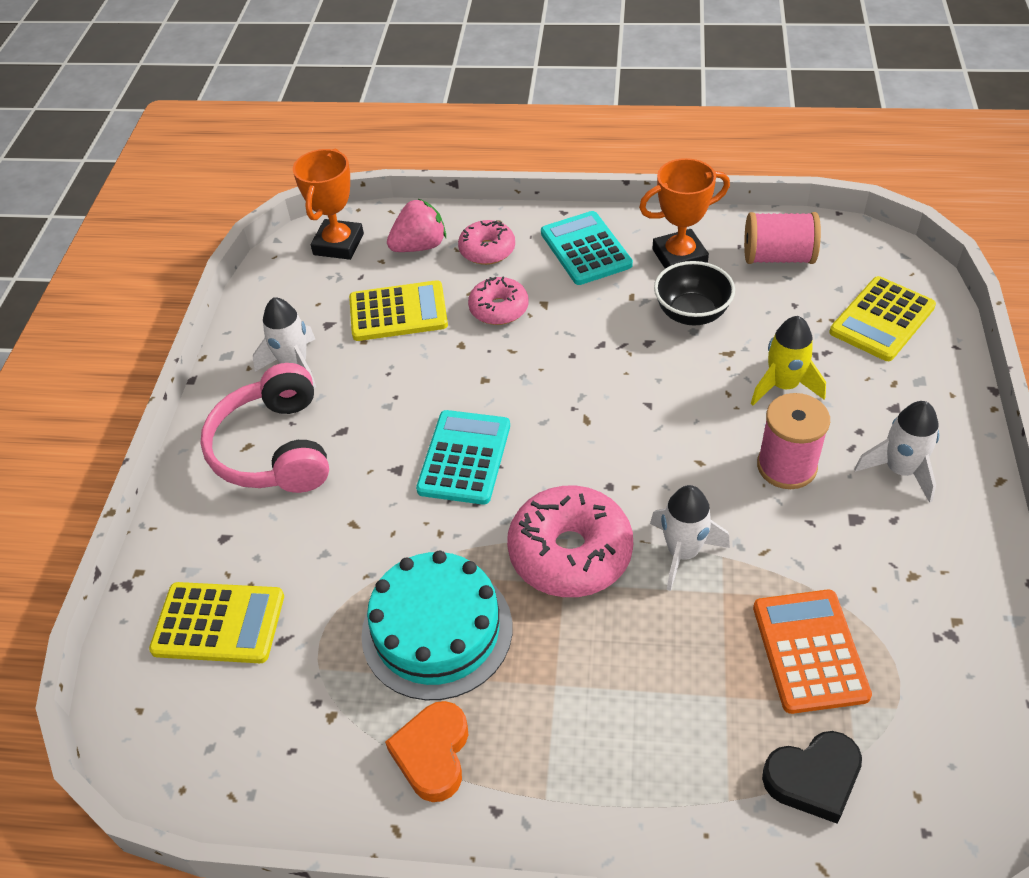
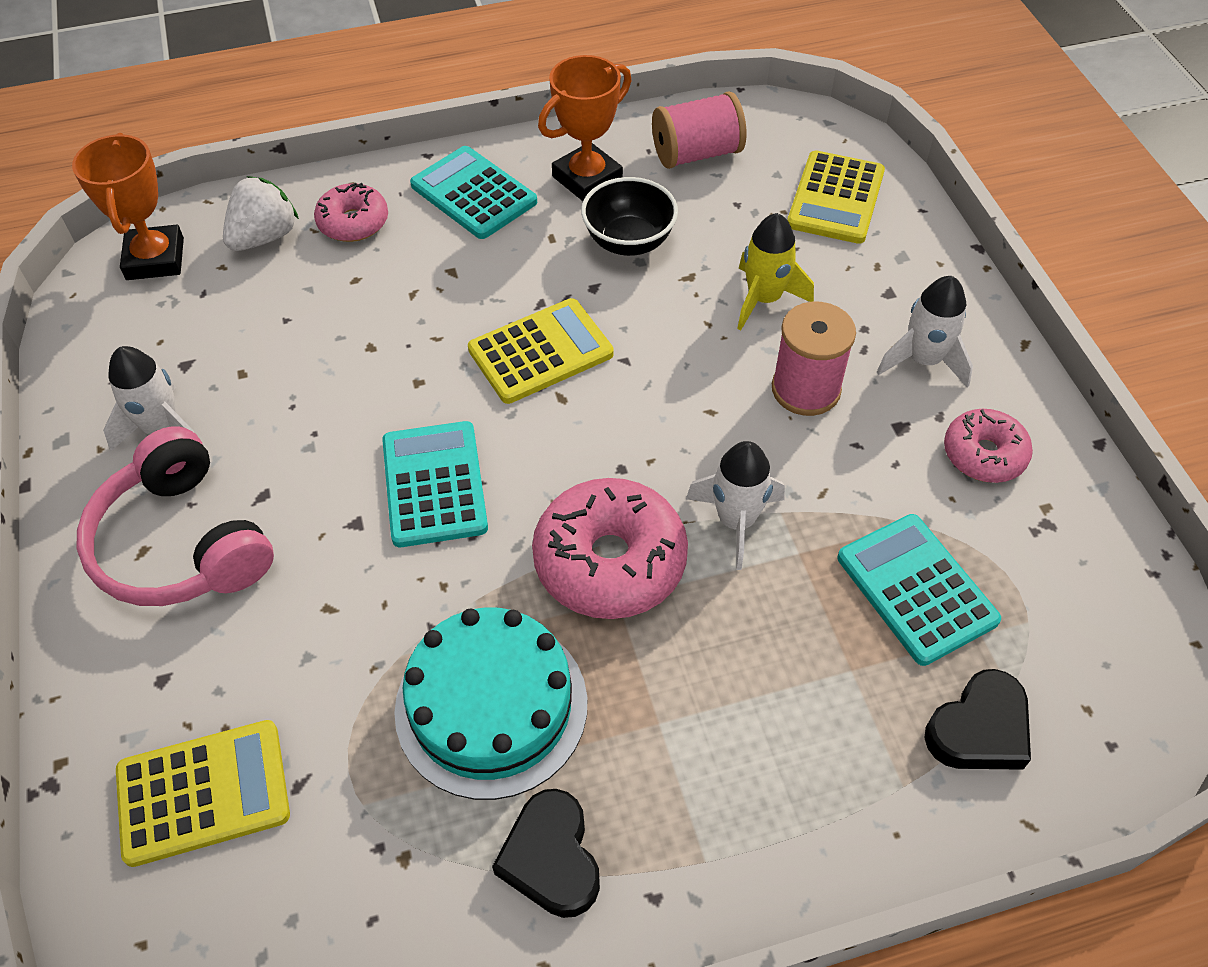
camera: 25 degrees left, 5 degrees up
(398, 312) = (272, 326): yellow calculator -> yellow calculator (541, 352)
(419, 246) = (264, 237): pink strawberry -> white strawberry
(433, 754) = (551, 858): orange heart -> black heart
(499, 309) = (399, 291): pink donut -> pink donut (984, 454)
(810, 651) = (916, 589): orange calculator -> turquoise calculator

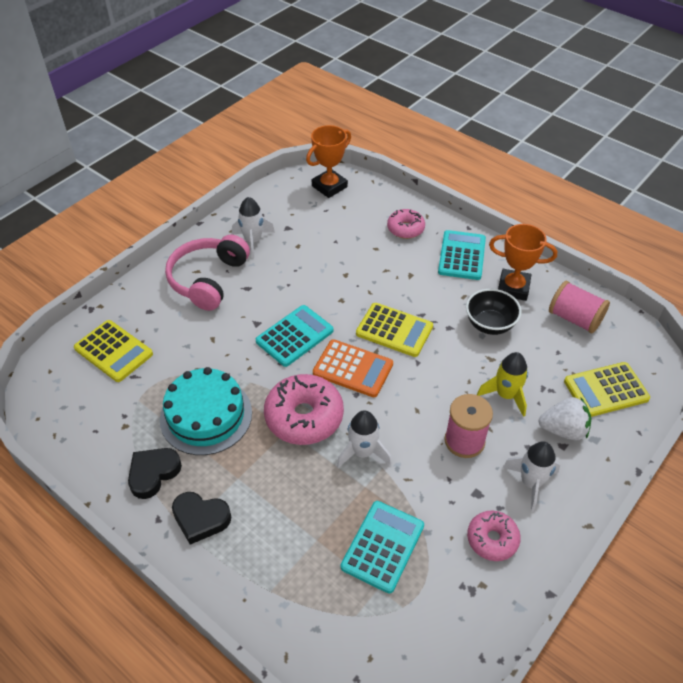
camera: 55 degrees right, 5 degrees down
(264, 237) = (371, 208): white strawberry -> white strawberry (563, 430)
(569, 445) = (353, 369): none -> orange calculator
(979, 729) = (323, 611): black heart -> black heart (200, 519)

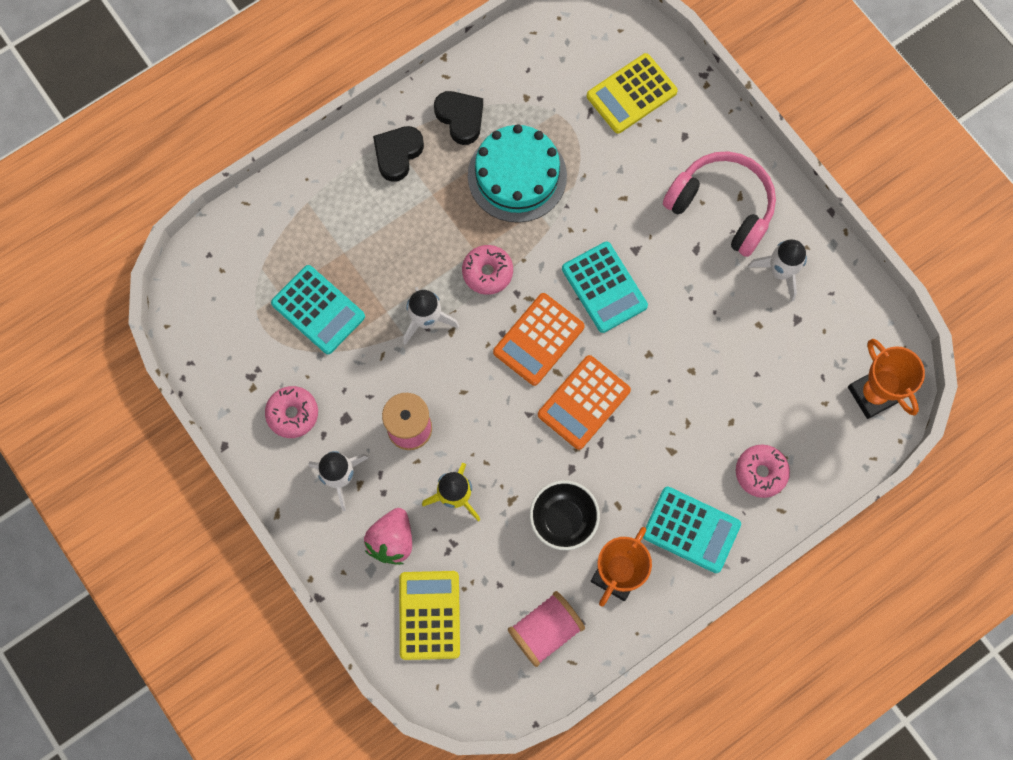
camera: 105 degrees right, 25 degrees up
(304, 417) = (487, 272): pink donut -> pink donut, size x0.59
(394, 330) = (583, 402): yellow calculator -> orange calculator
(563, 430) = (392, 540): white strawberry -> pink strawberry

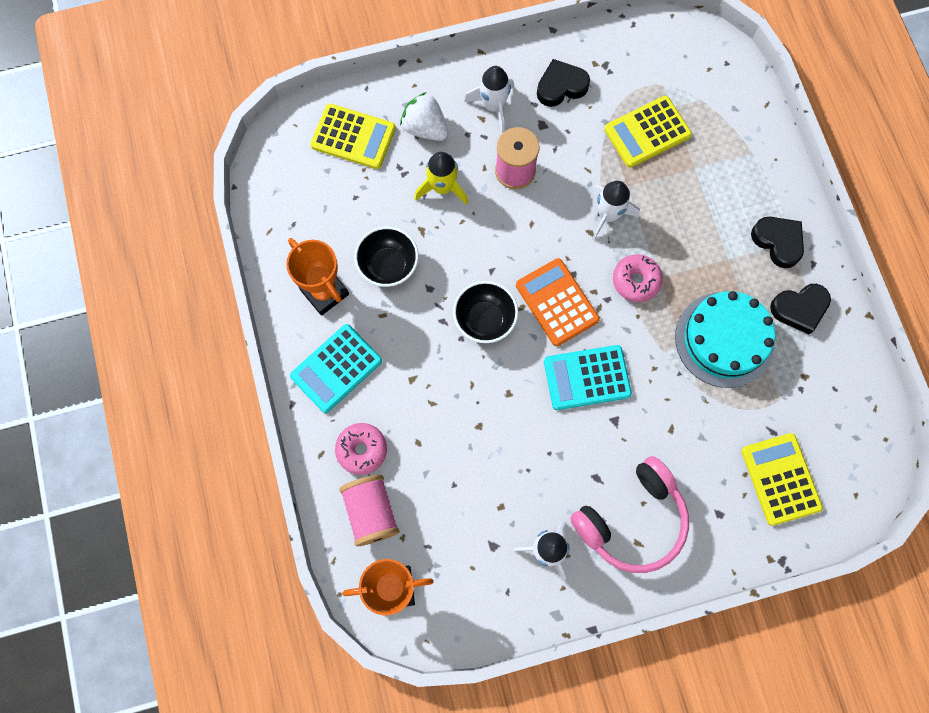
camera: 110 degrees right, 0 degrees up
(293, 414) = (561, 86): pink donut -> black heart
(318, 310) = (647, 132): turquoise calculator -> yellow calculator
(392, 540) = (425, 128): pink strawberry -> white strawberry
(545, 630) = (303, 220): pink spool -> pink spool (371, 512)
(583, 402) = (485, 320): orange calculator -> black bowl

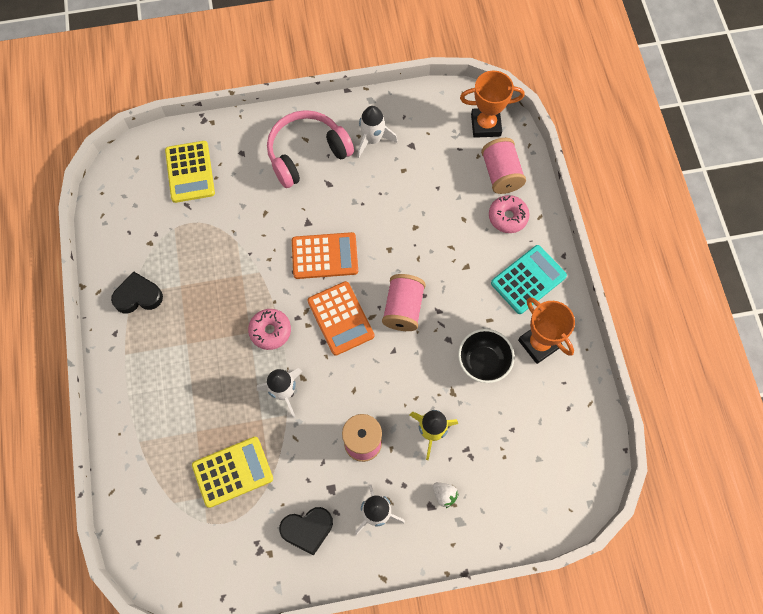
camera: 175 degrees left, 5 degrees down
(353, 137) = (514, 491): yellow calculator -> none
(425, 128) = (444, 495): white strawberry -> white strawberry, size x0.57
(485, 320) = (403, 309): black bowl -> pink spool
(587, 377) = (325, 256): turquoise calculator -> orange calculator
(724, 339) = (207, 277): turquoise cake -> none
(778, 242) = (140, 355): black heart -> none

